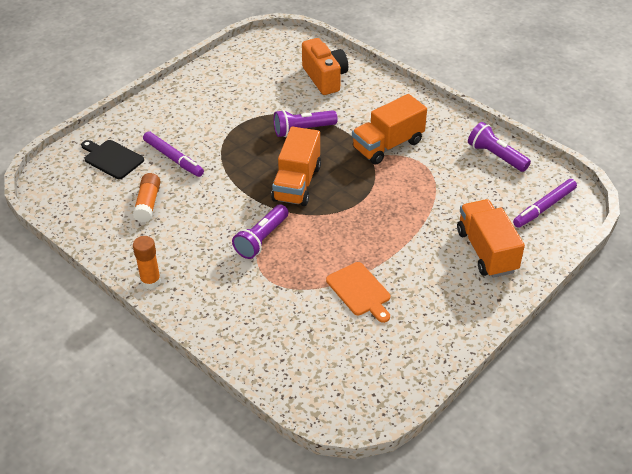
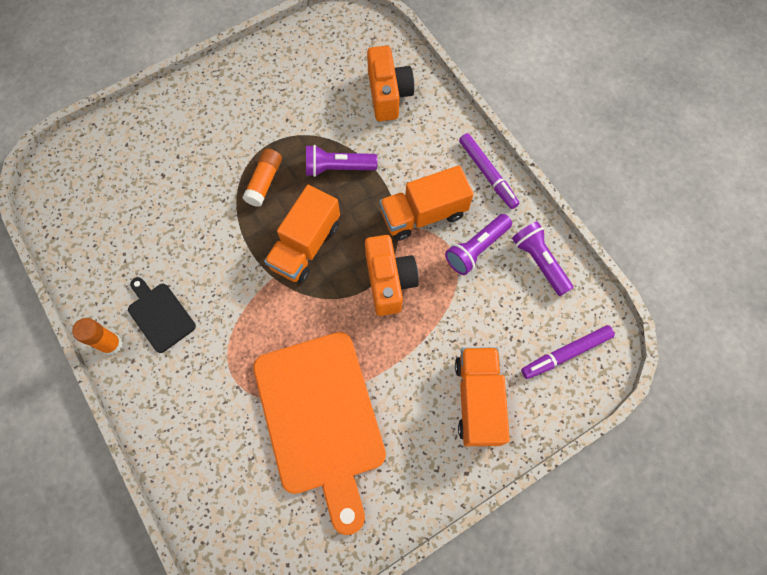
camera: 15 degrees right, 25 degrees up
(112, 158) = (124, 159): black cutting board -> black cutting board (160, 315)
(148, 204) = (142, 234): orange glue stick -> orange glue stick (264, 182)
(173, 158) = (188, 175): purple marker -> purple marker (487, 174)
(262, 239) = (242, 316): purple flashlight -> purple flashlight (476, 249)
(360, 291) = (321, 419): orange cutting board -> orange cutting board, size x2.18
(378, 192) = (389, 281): none -> orange camera

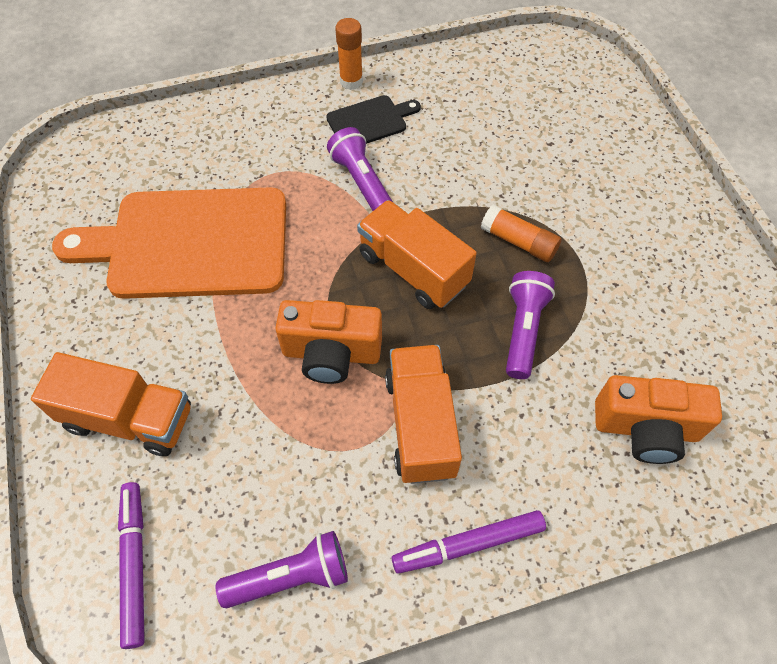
camera: 105 degrees right, 10 degrees down
(476, 249) = (342, 485): purple flashlight -> purple flashlight (361, 181)

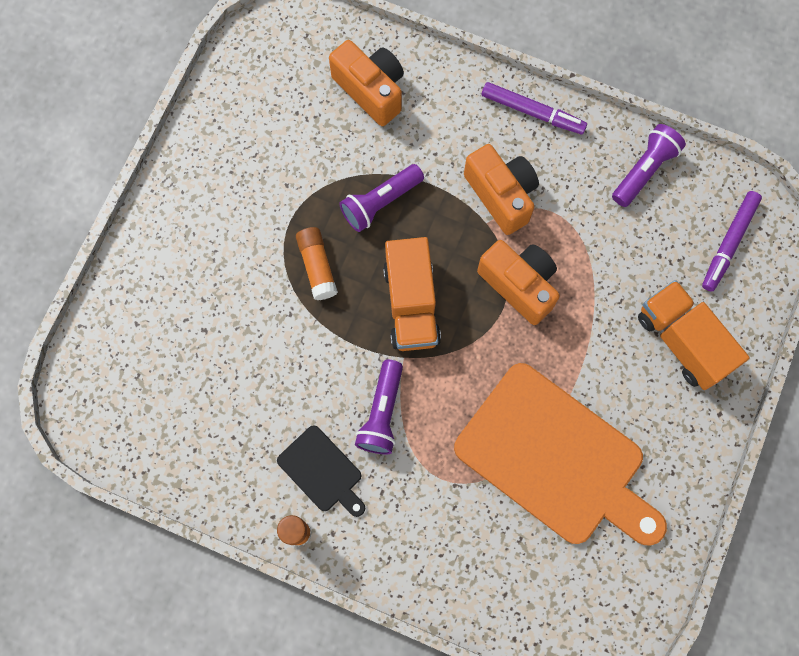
camera: 140 degrees left, 15 degrees up
(290, 576) = (644, 170): purple flashlight -> purple flashlight turned 105 degrees clockwise
(370, 121) = (322, 471): black cutting board -> black cutting board turned 150 degrees counterclockwise
(420, 424) = (501, 195): orange truck -> orange camera

